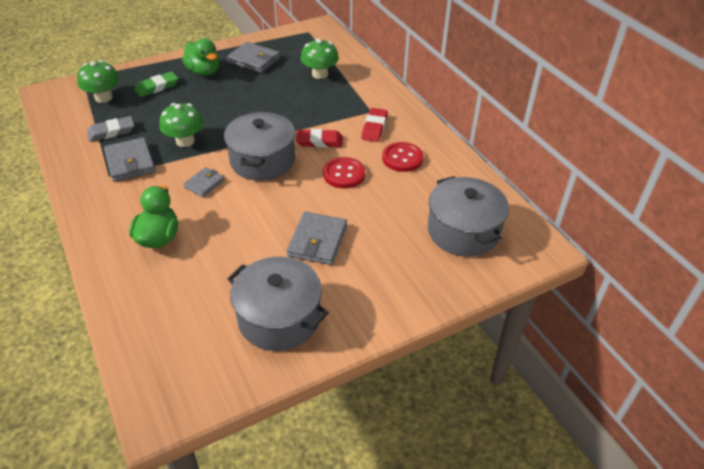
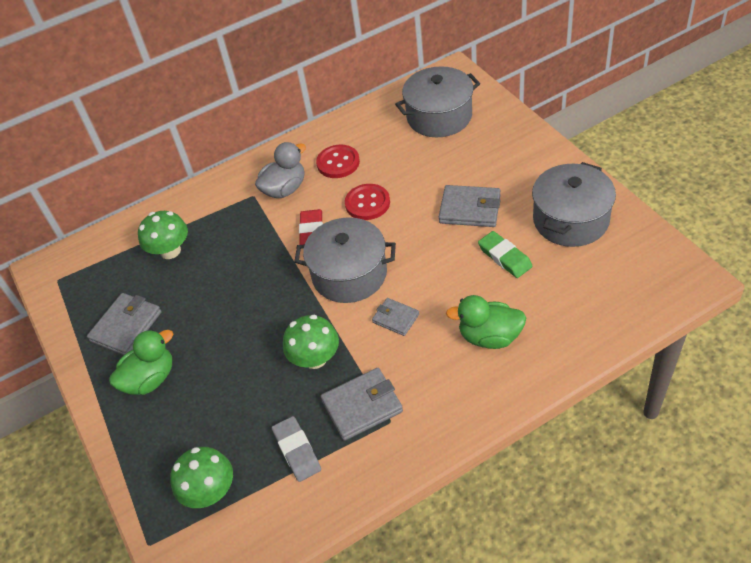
camera: 85 degrees left, 5 degrees up
(157, 87) = (186, 428): green eraser -> green eraser (504, 257)
(374, 127) = (284, 189): red eraser -> grey duck

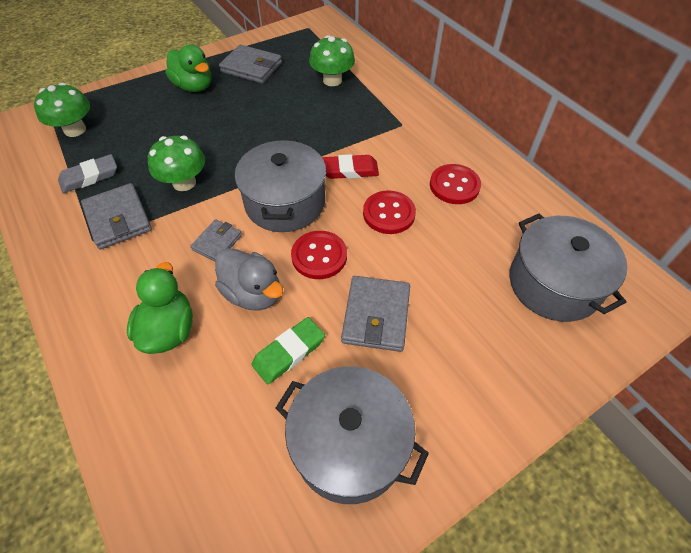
camera: 80 degrees right, 5 degrees up
(284, 189) = (411, 146): grey duck -> grey duck (253, 293)
(412, 246) = (319, 256): none -> red button

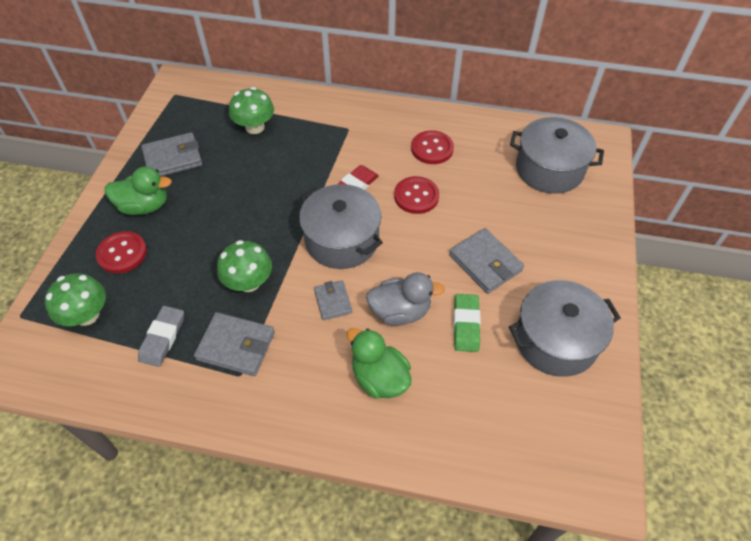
camera: 45 degrees left, 0 degrees up
(319, 256) = (409, 256): red button -> red button (122, 253)

